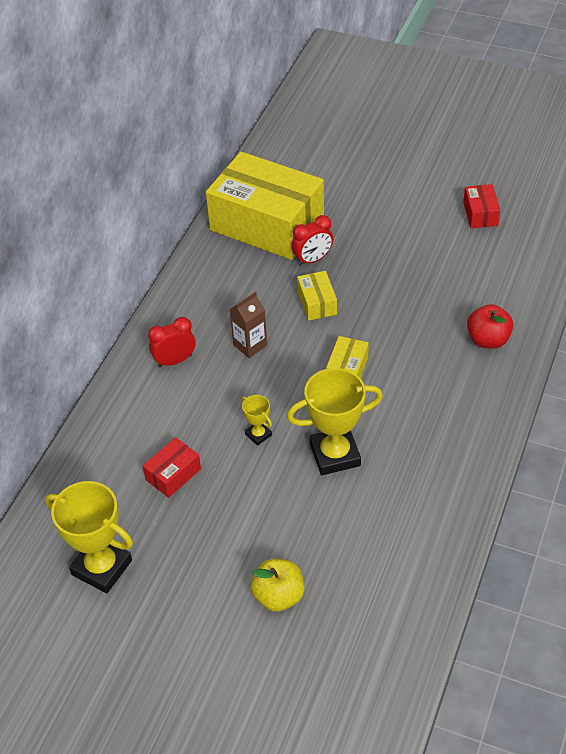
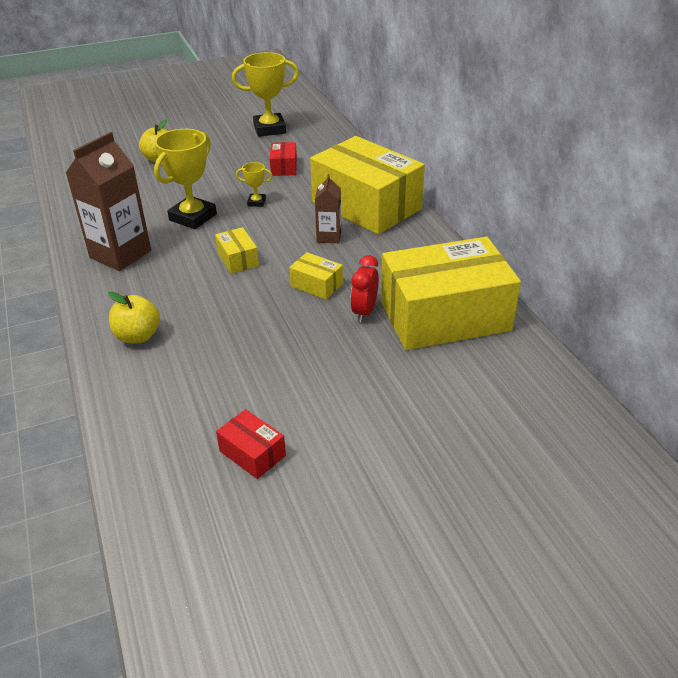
camera: 135 degrees right, 10 degrees down
(174, 360) = (366, 205): red clock -> yellow box
(439, 446) = (120, 254): none -> brown carton
(488, 340) = (138, 336): red apple -> yellow apple

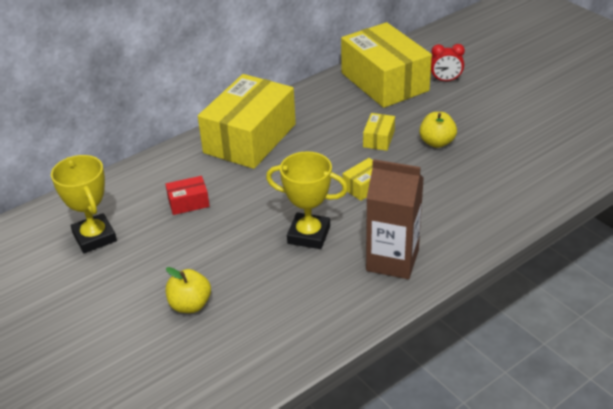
camera: 105 degrees left, 0 degrees up
(138, 336) = (491, 207): yellow apple -> yellow apple (437, 142)
(252, 453) = (555, 125): red box -> none
(256, 202) = (266, 202): yellow trophy -> none
(329, 237) = (308, 147): brown carton -> none
(364, 312) = (399, 112): red clock -> red clock (445, 80)

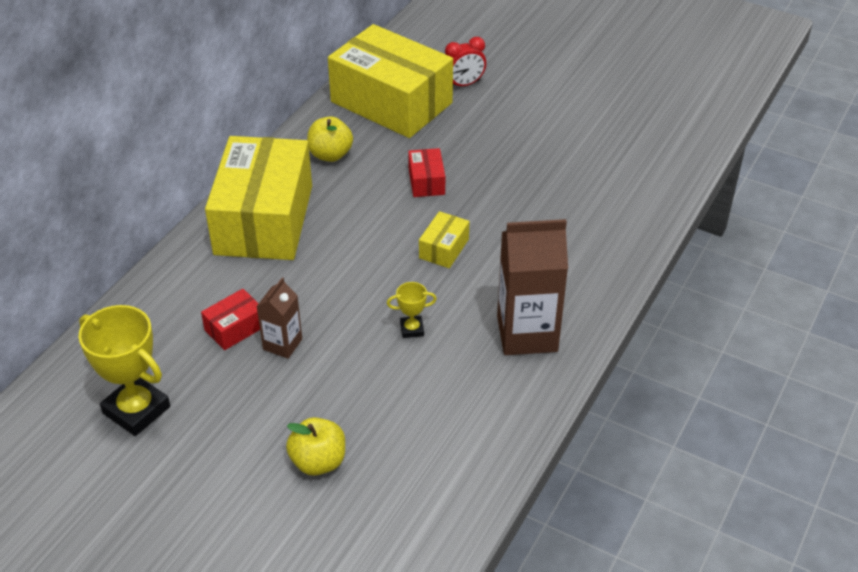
camera: 25 degrees left, 5 degrees up
(213, 221) = (282, 344): none -> brown carton
(309, 235) = (412, 329): yellow trophy -> yellow trophy, size x0.48
(379, 139) = (426, 181): yellow box -> red box
(437, 142) = (497, 170): yellow apple -> yellow apple (330, 155)

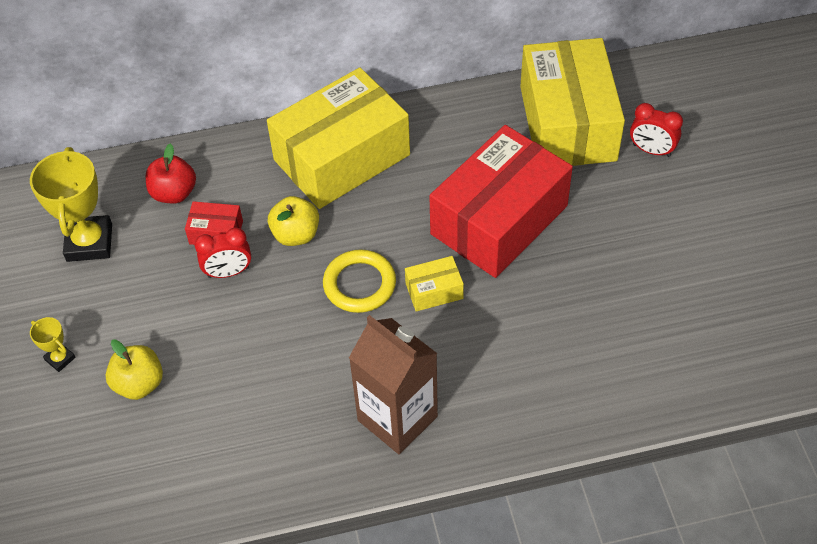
camera: 50 degrees right, 10 degrees up
(162, 329) = (174, 193): none -> red apple
(282, 344) = (228, 272): brown carton -> red clock
(330, 155) = (458, 137): yellow apple -> yellow apple (296, 234)
(389, 281) = (359, 284): none -> yellow ring
(412, 329) = (324, 338): yellow trophy -> yellow trophy (60, 359)
(426, 181) = (499, 220): red box -> red box, size x2.43

